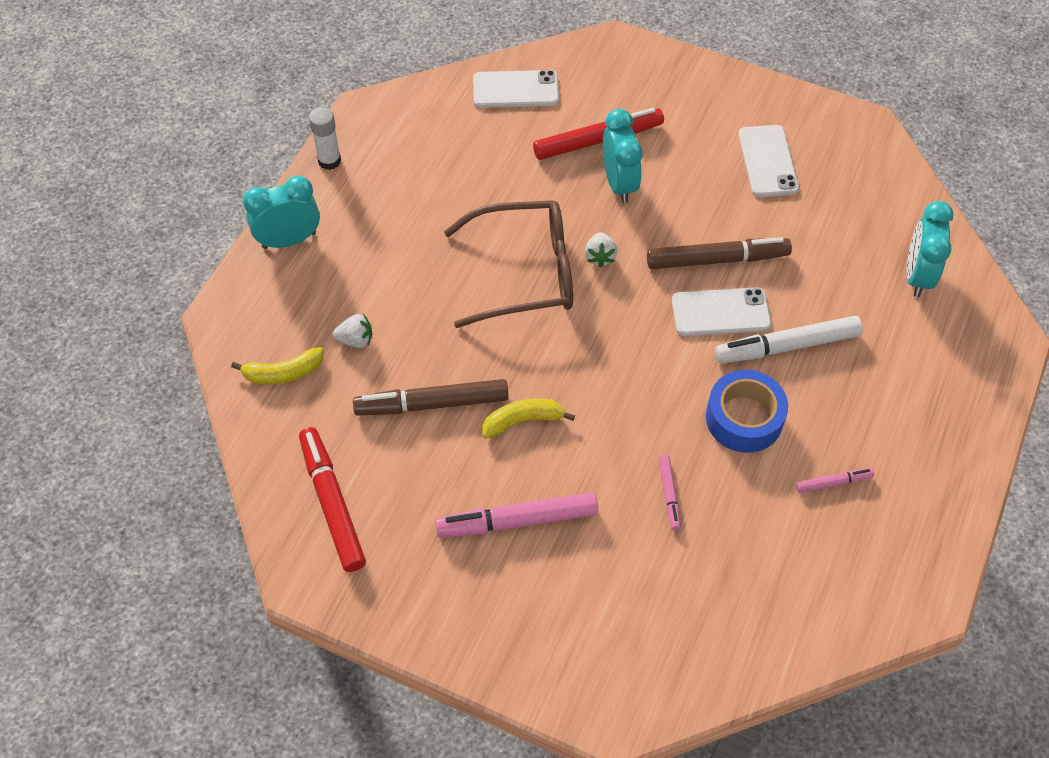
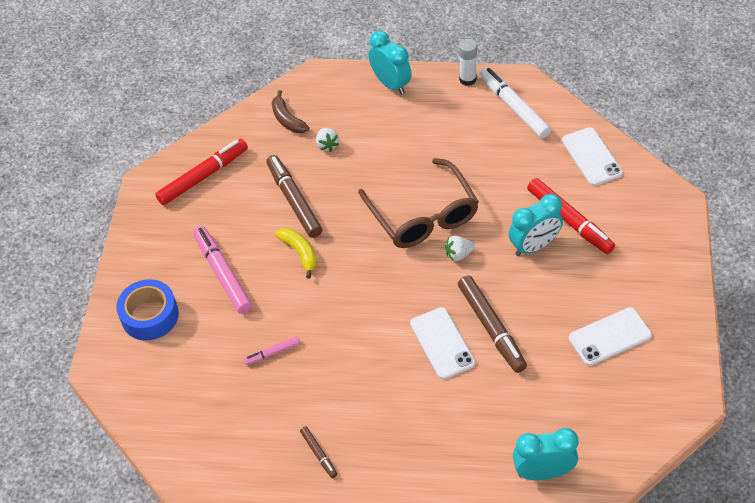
camera: 75 degrees right, 5 degrees down
(283, 373) = (287, 119): yellow banana -> brown banana
(744, 418) = (353, 382): blue tape -> blue tape (150, 316)
(787, 346) = (429, 395): white marker -> white marker (514, 107)
(833, 483) = (319, 454): pink marker -> brown marker

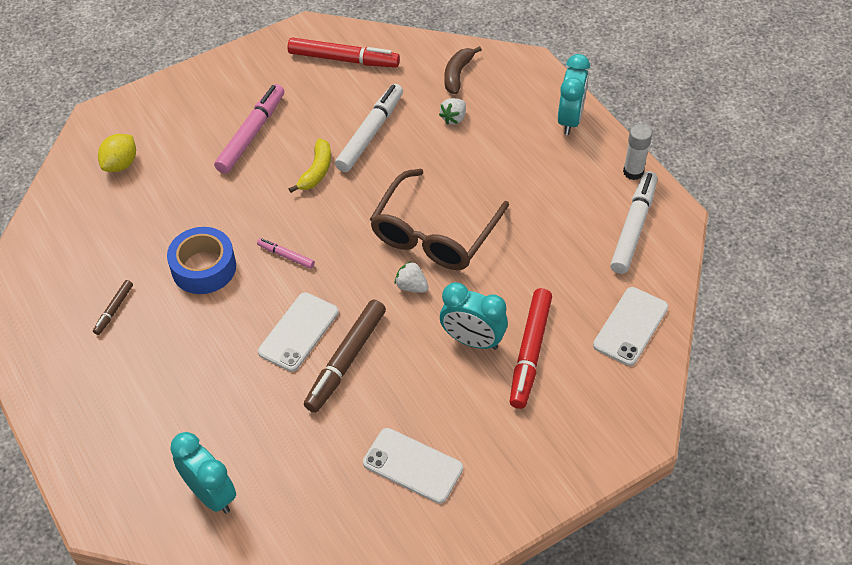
camera: 50 degrees right, 0 degrees up
(150, 316) = (172, 115): blue tape -> blue tape (204, 268)
(169, 377) = (121, 164): none -> yellow lemon
(272, 353) = (195, 216): pink marker -> pink marker (286, 256)
(294, 201) = (370, 133): brown marker -> white marker

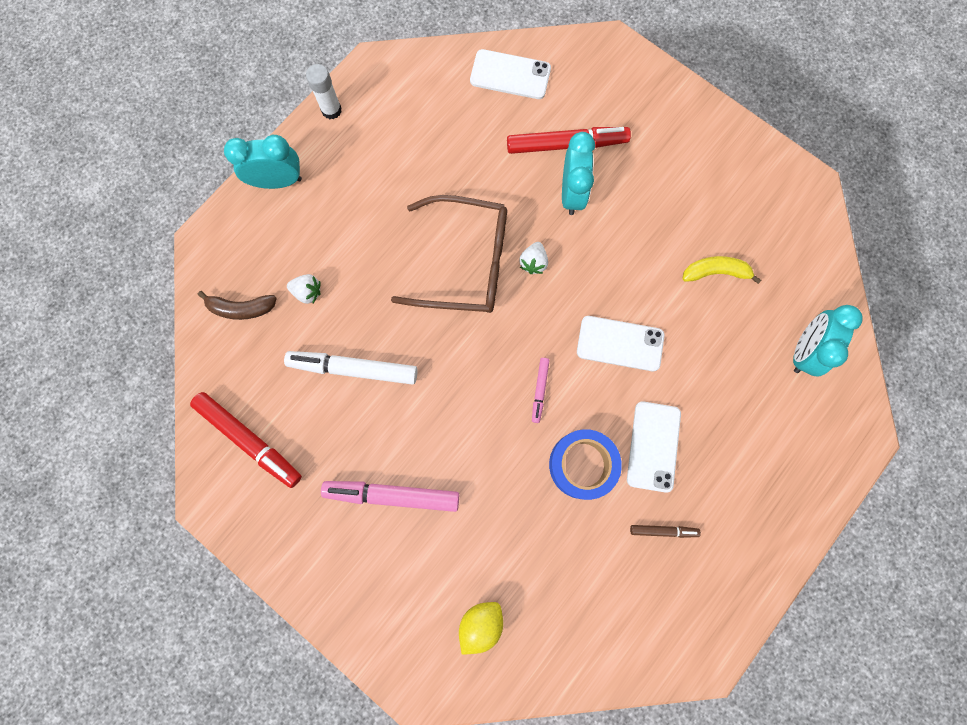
camera: 110 degrees left, 25 degrees up
(121, 164) = (480, 623): yellow lemon -> yellow lemon turned 60 degrees counterclockwise
(316, 171) = (423, 404): yellow banana -> yellow banana (715, 272)
(343, 59) = (249, 440): red marker -> red marker turned 135 degrees clockwise
(346, 360) = (633, 290): brown marker -> none
(412, 465) = (709, 202): white phone -> white phone (653, 446)
(633, 227) = (400, 96): white marker -> none

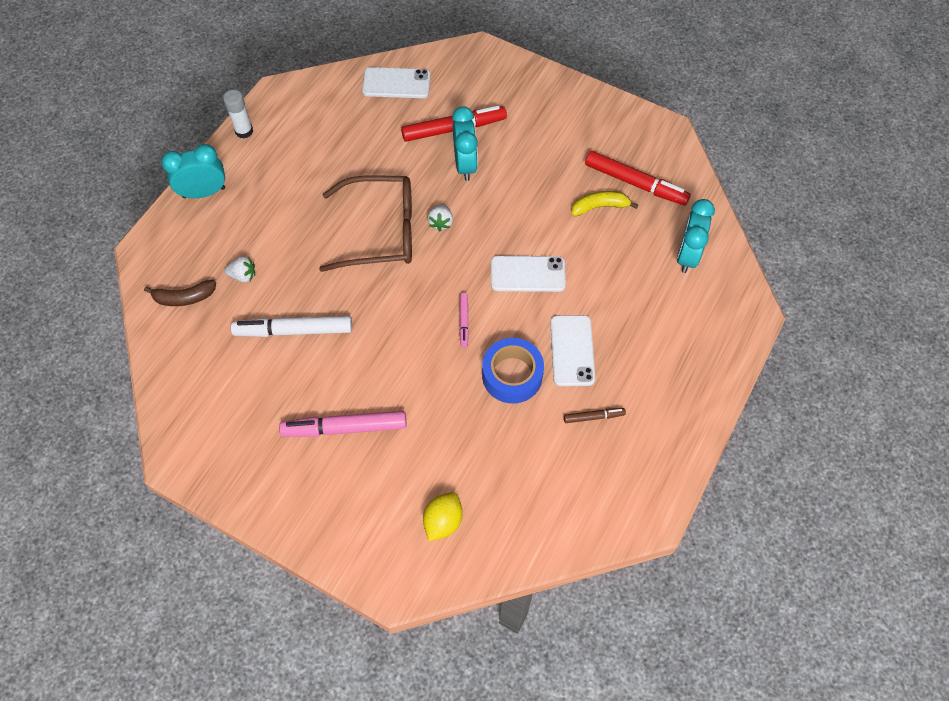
camera: 10 degrees left, 15 degrees down
(249, 440) = (206, 403): red marker -> red marker (635, 183)

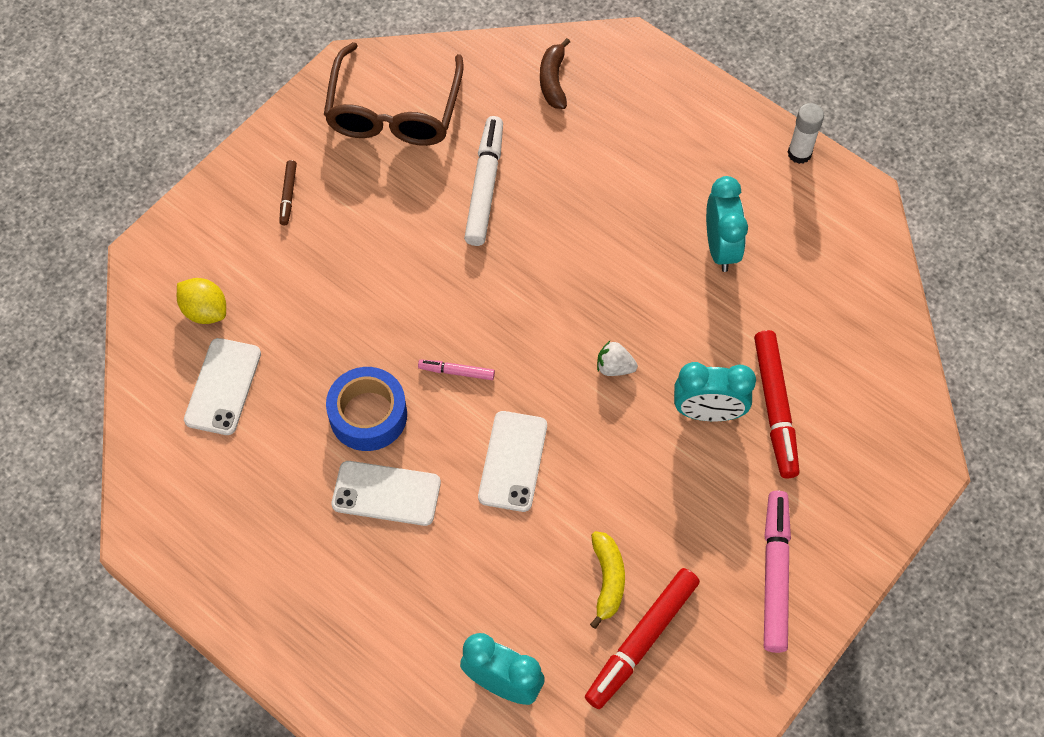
camera: 100 degrees right, 0 degrees up
(204, 192) = (704, 106): turquoise clock -> turquoise clock (720, 248)
(243, 275) = (572, 140): white strawberry -> none
(345, 428) = (344, 227): pink marker -> pink marker (774, 575)
(380, 231) = (612, 293): brown glasses -> brown glasses (394, 110)
(396, 83) = (868, 344): white phone -> white phone (223, 386)
(593, 417) = (288, 499): brown marker -> brown marker (288, 195)

